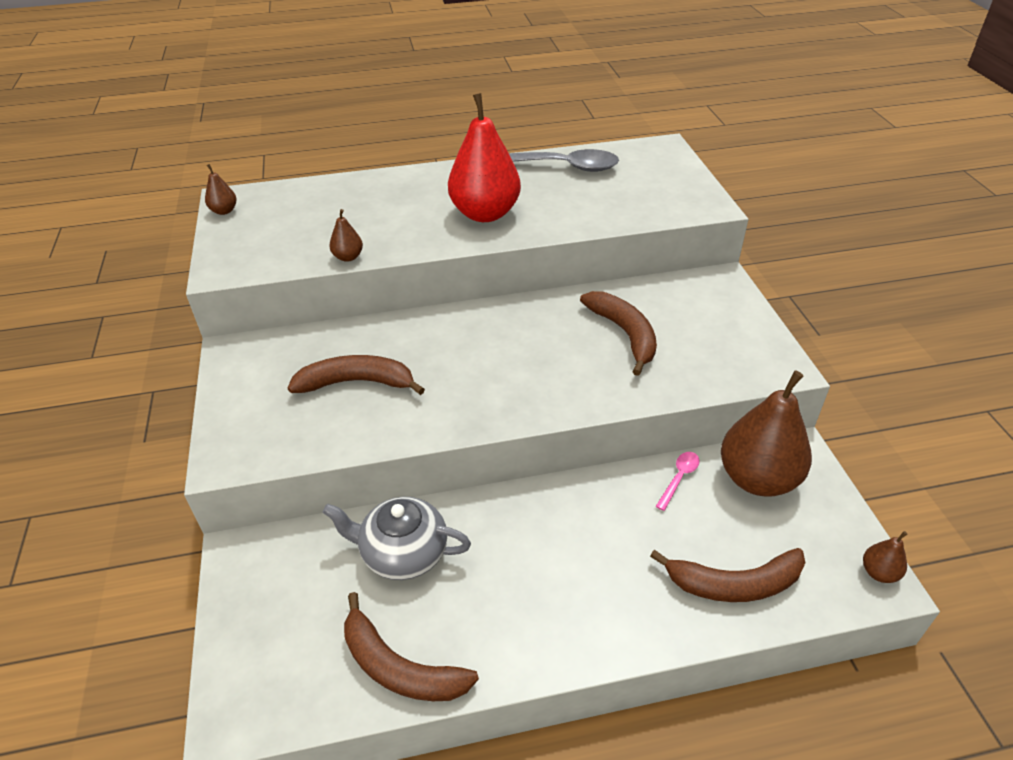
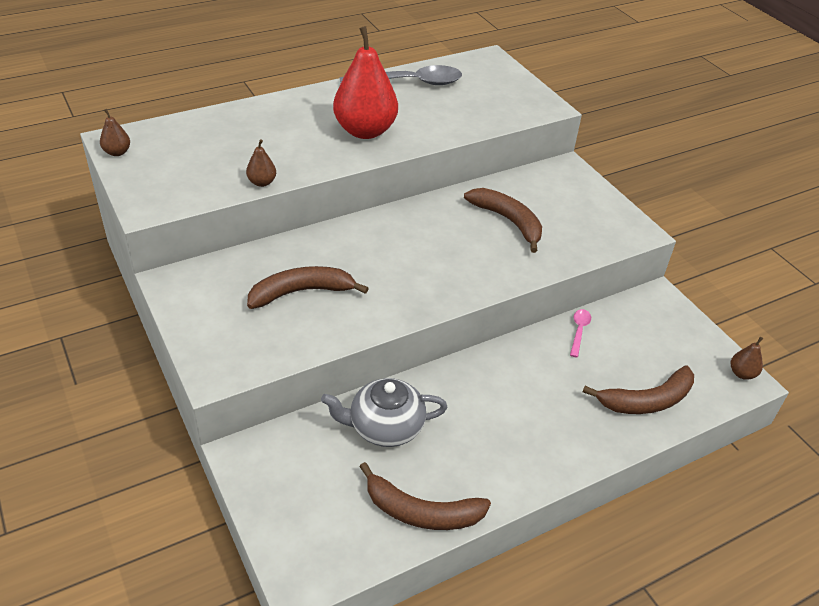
camera: 20 degrees left, 0 degrees up
(757, 479) = (636, 321): brown pear -> none

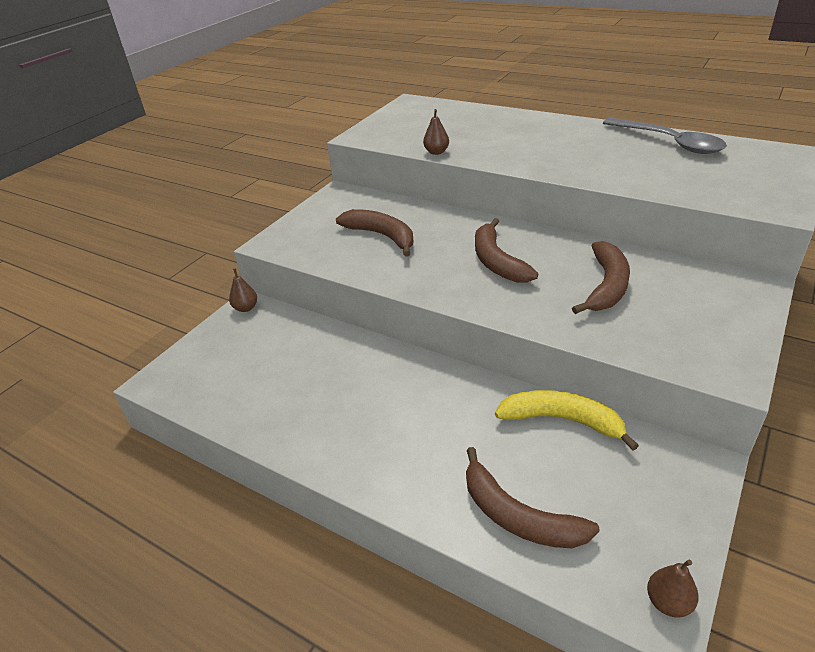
camera: 65 degrees right, 5 degrees down
(117, 152) = (399, 107): brown pear -> brown pear (246, 308)
(365, 131) = (564, 155): red pear -> none
(385, 427) = (323, 355): grey teapot -> none
(421, 512) = (251, 412): brown banana -> brown banana (497, 261)
(579, 331) = (562, 420): pink spoon -> yellow banana

